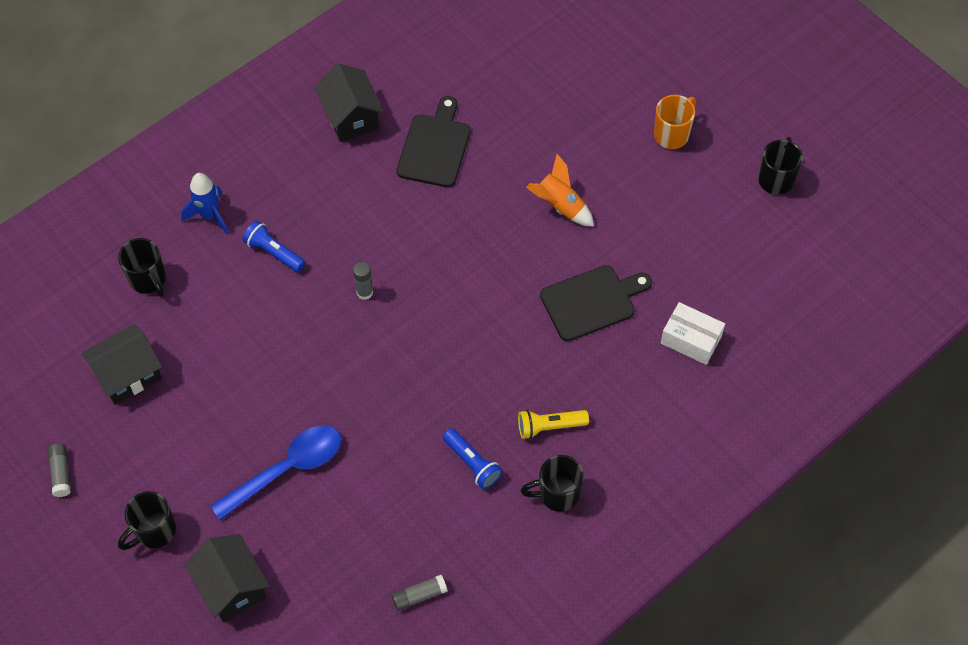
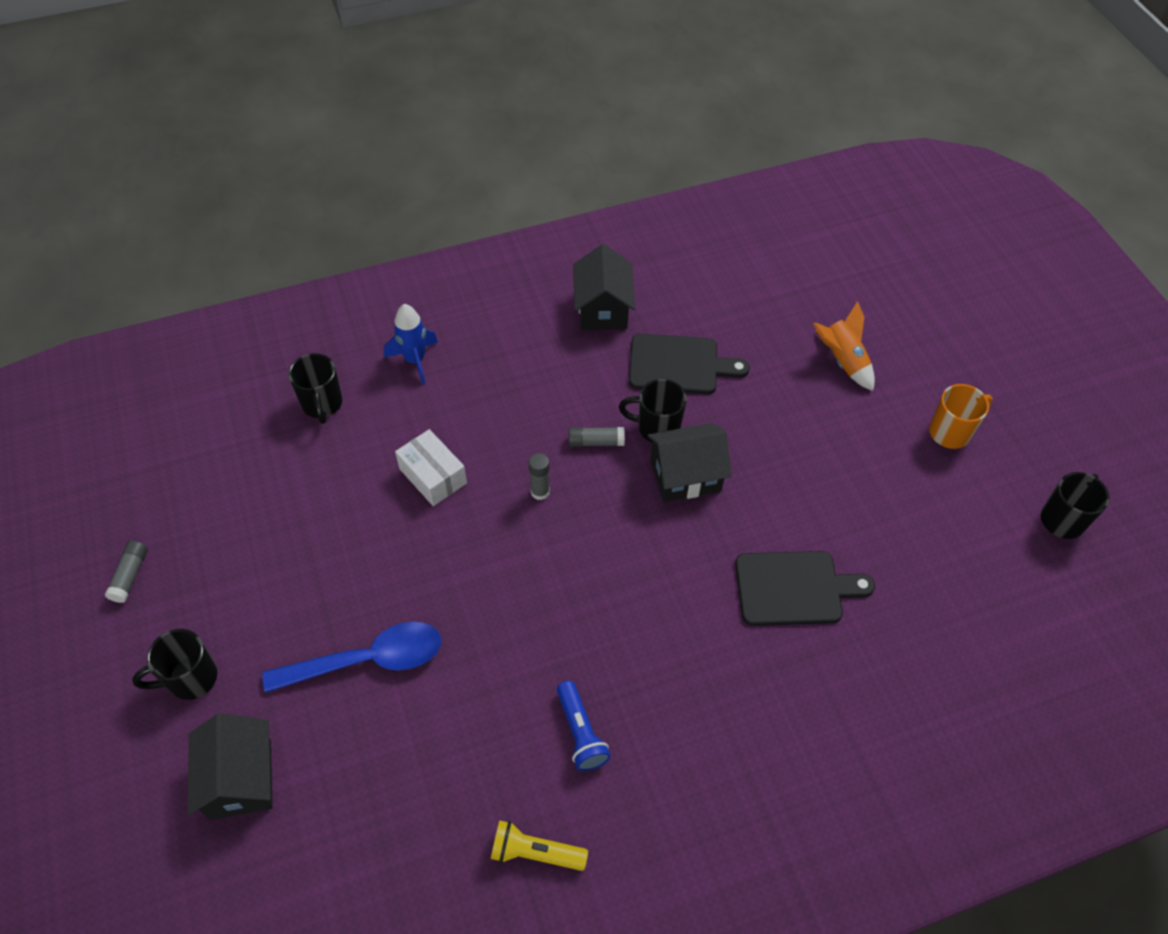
camera: 20 degrees right, 5 degrees down
(128, 374) = (252, 494): black house -> black house (685, 475)
(273, 252) = (462, 418): blue flashlight -> none
(419, 595) = (449, 878): grey glue stick -> grey glue stick (596, 442)
(435, 147) = (679, 365): black cutting board -> black cutting board turned 60 degrees clockwise
(549, 427) = (690, 721): yellow flashlight -> yellow flashlight (535, 853)
(557, 494) = (668, 811): black mug -> black mug (657, 428)
(559, 206) = (794, 469): orange rocket -> orange rocket (842, 361)
(691, 340) = (900, 675): white box -> white box (433, 476)

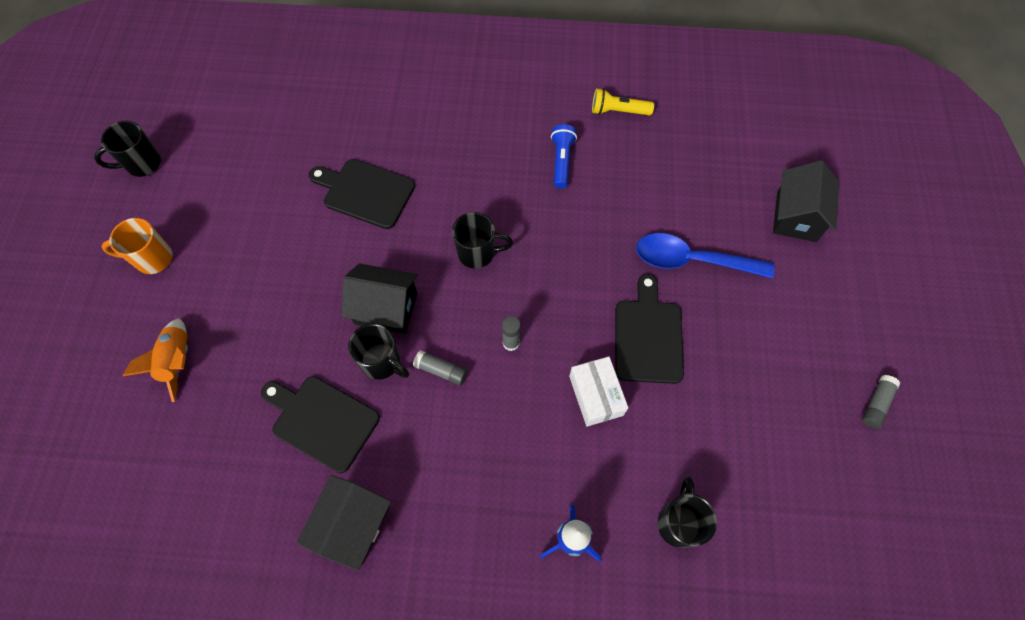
camera: 155 degrees left, 10 degrees up
(191, 678) = (827, 297): black mug -> black mug (477, 253)
(396, 552) = (648, 336): none -> black cutting board
(535, 853) = (618, 111): yellow flashlight -> yellow flashlight turned 150 degrees clockwise

